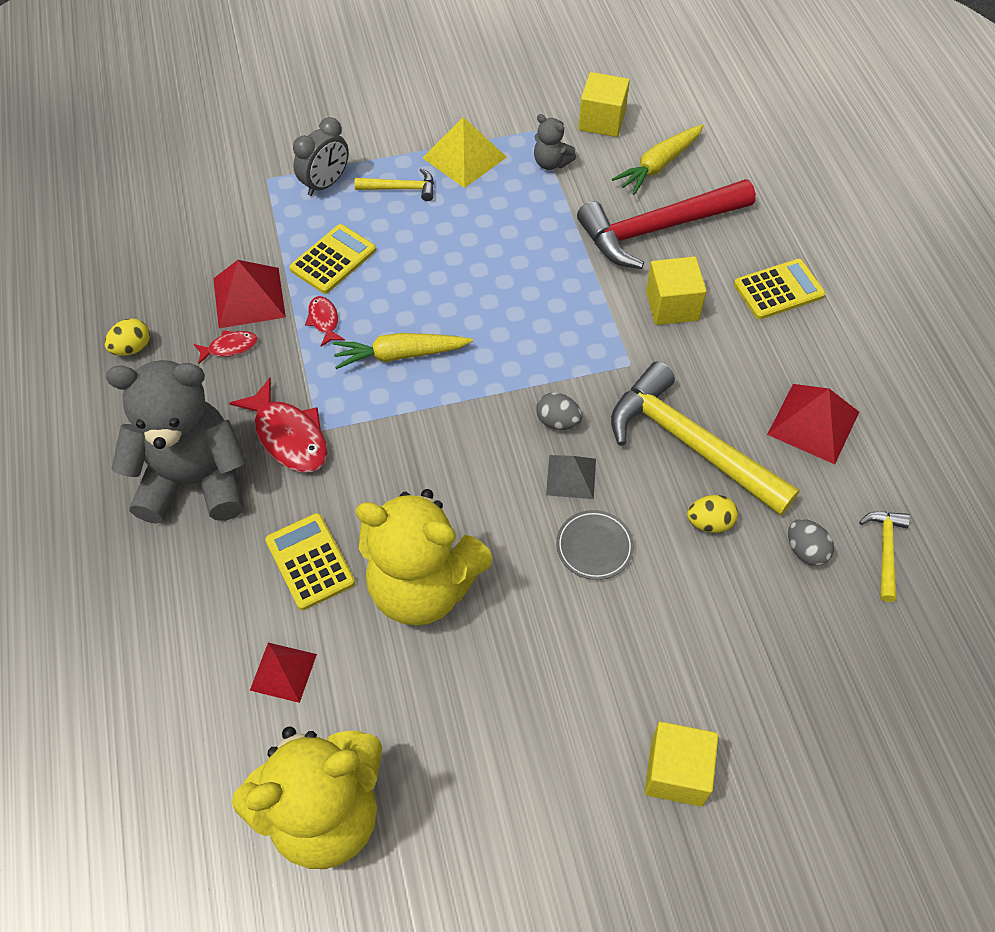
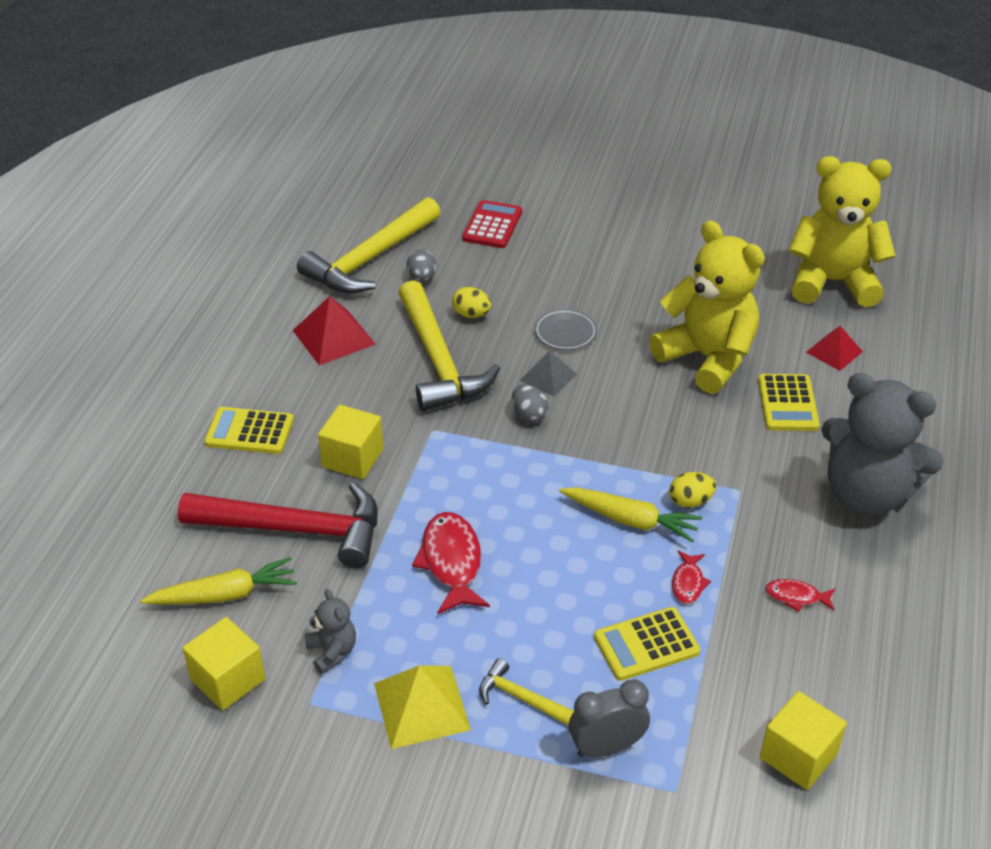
camera: 150 degrees left, 15 degrees down
(132, 348) = (901, 640): yellow egg -> yellow egg (690, 501)
(249, 297) = (757, 642): red pyramid -> none
(289, 436) = (768, 495): red fish -> red fish (451, 562)
(676, 772) = (602, 224): yellow cube -> yellow cube (798, 756)
(806, 690) = (492, 225): none -> red calculator
(885, 550) = (370, 259): yellow hammer -> yellow hammer, size x2.16

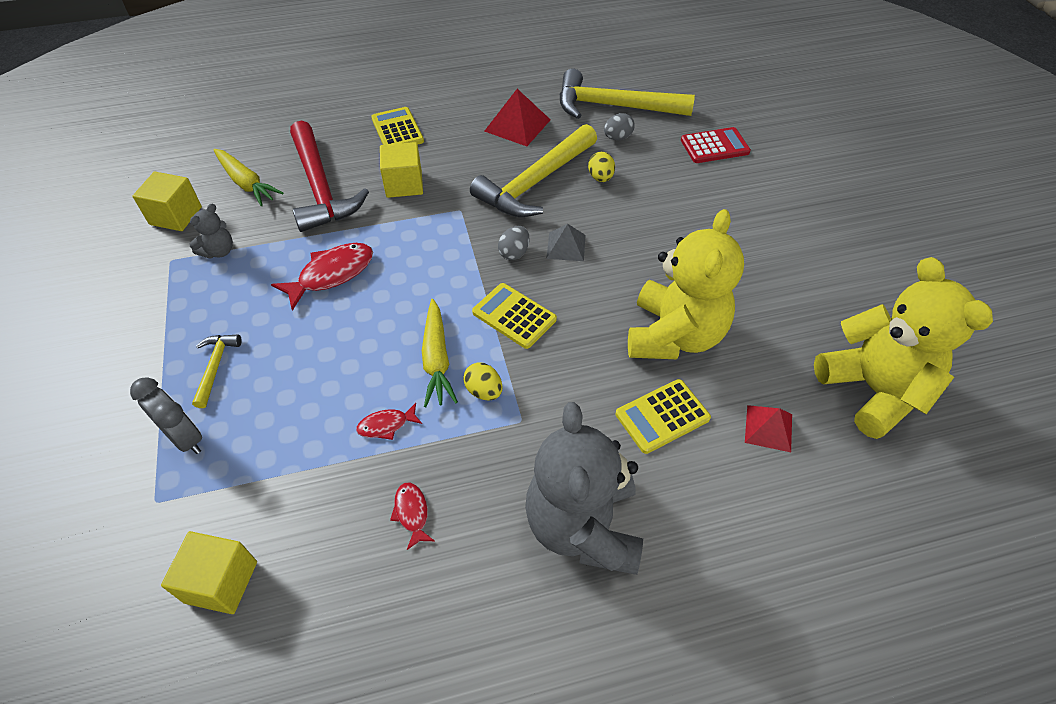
camera: 60 degrees right, 10 degrees up
(421, 706) = (187, 315): yellow pyramid -> none
(565, 333) = (626, 235): grey plate -> none
(646, 644) = (303, 423): yellow calculator -> yellow calculator (514, 316)

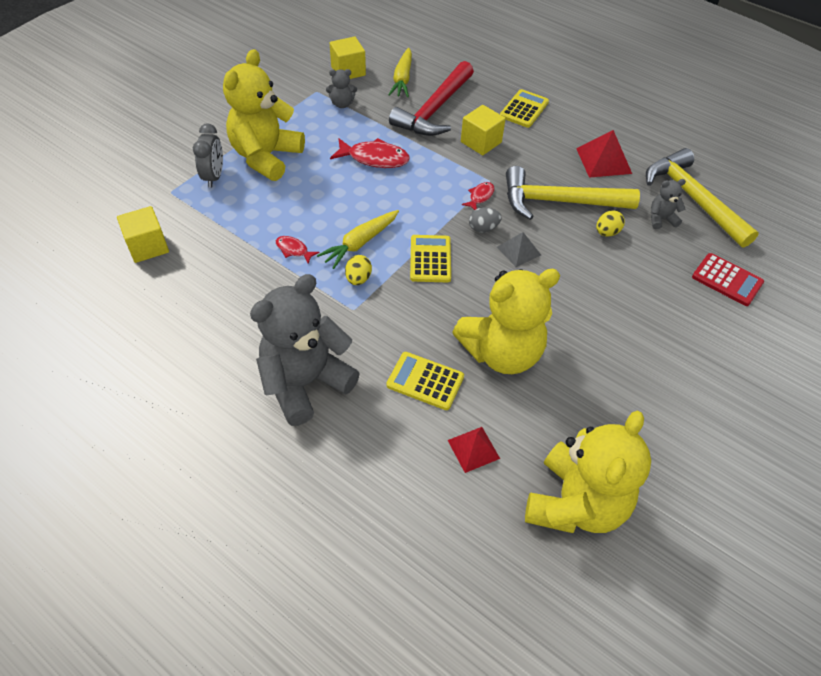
camera: 50 degrees right, 0 degrees up
(215, 367) = (266, 157): yellow hammer -> yellow teddy bear
(412, 513) = (247, 297): red fish -> red fish (480, 196)
(617, 137) = (661, 219): grey egg -> grey teddy bear

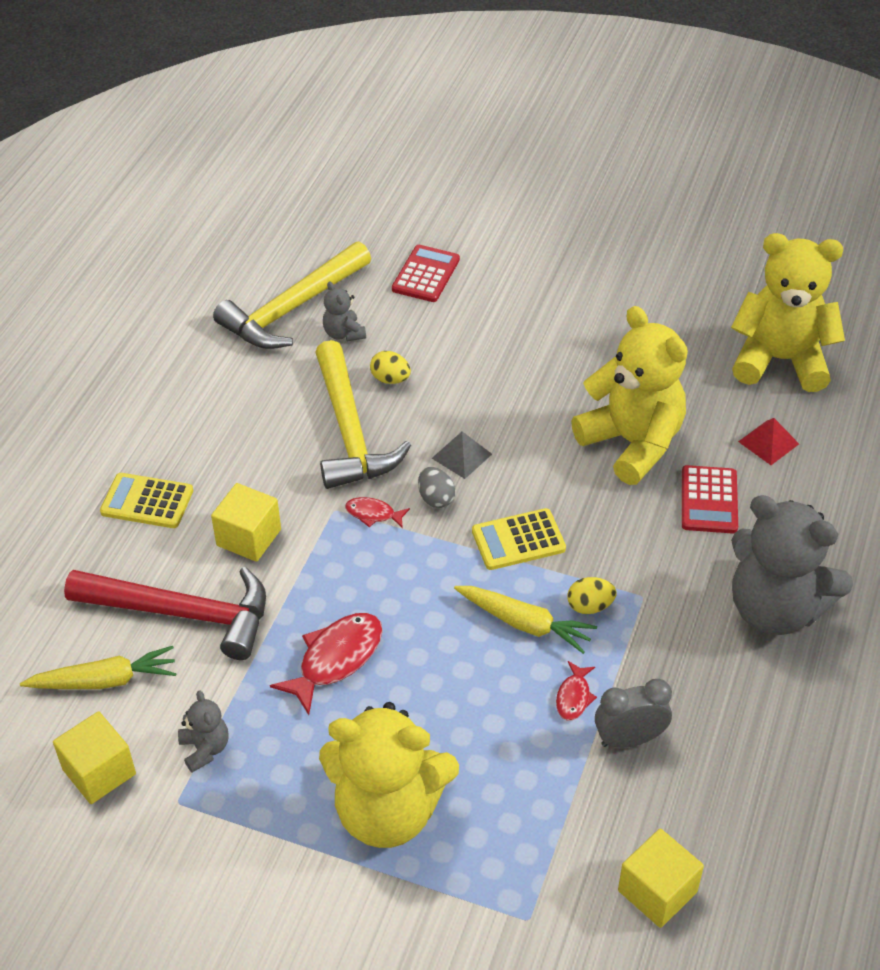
camera: 105 degrees left, 5 degrees down
(214, 177) = (466, 868): grey clock -> grey clock (629, 739)
(374, 158) = (336, 659): red fish -> red fish turned 45 degrees clockwise
(425, 381) = (709, 500): yellow calculator -> red calculator
(603, 160) = (244, 398): red pyramid -> none

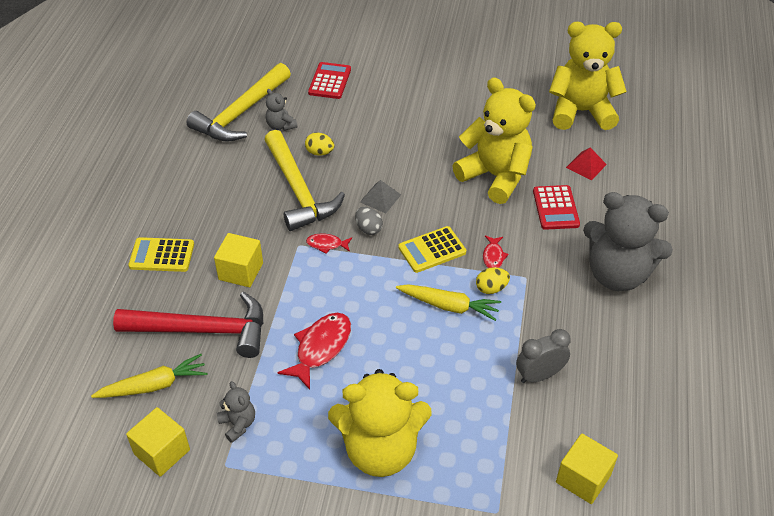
camera: 10 degrees left, 0 degrees up
(574, 697) = (494, 351): red fish -> red fish (493, 256)

